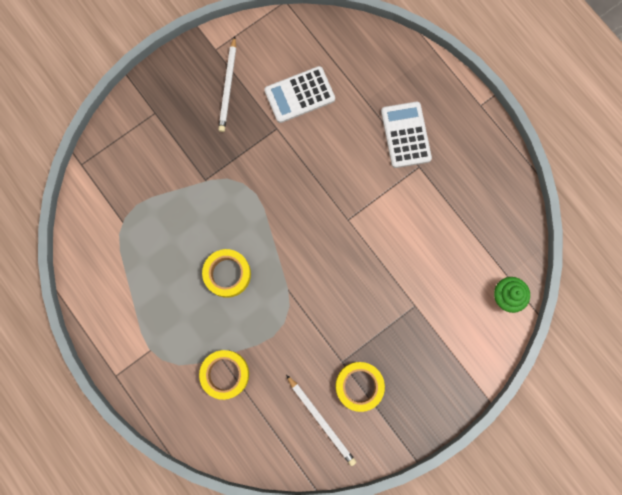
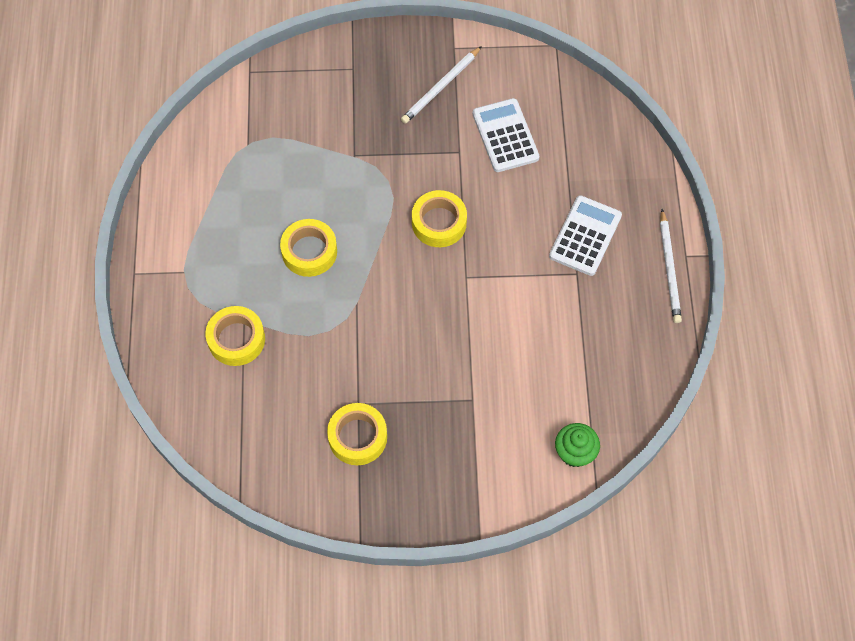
camera: 35 degrees right, 15 degrees down
(299, 95) = (505, 136): white calculator -> white calculator turned 60 degrees clockwise
(301, 191) = (439, 223): none -> yellow tape
(321, 420) = (295, 444): white pencil -> white pencil (669, 269)

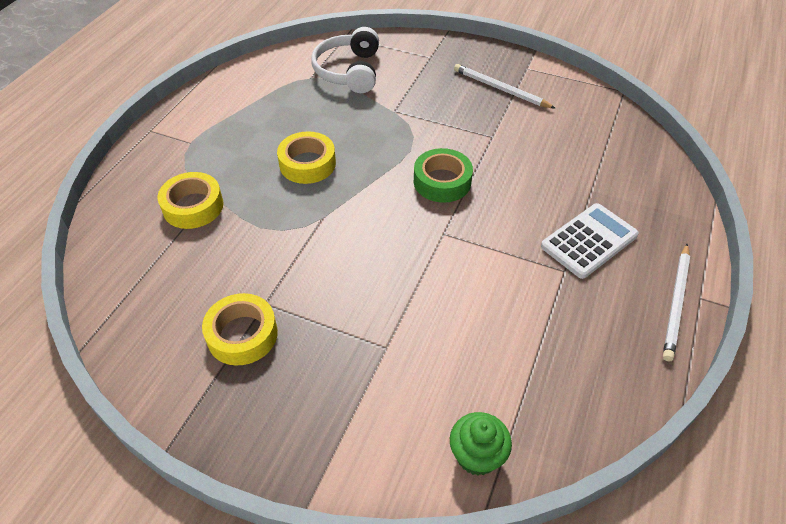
camera: 25 degrees right, 15 degrees down
(282, 120) = (349, 71): none -> white headphones
(439, 223) = (442, 181): yellow tape -> green tape
(441, 87) = (500, 89): white pencil -> white pencil turned 60 degrees clockwise
(505, 136) = (543, 138): white calculator -> none

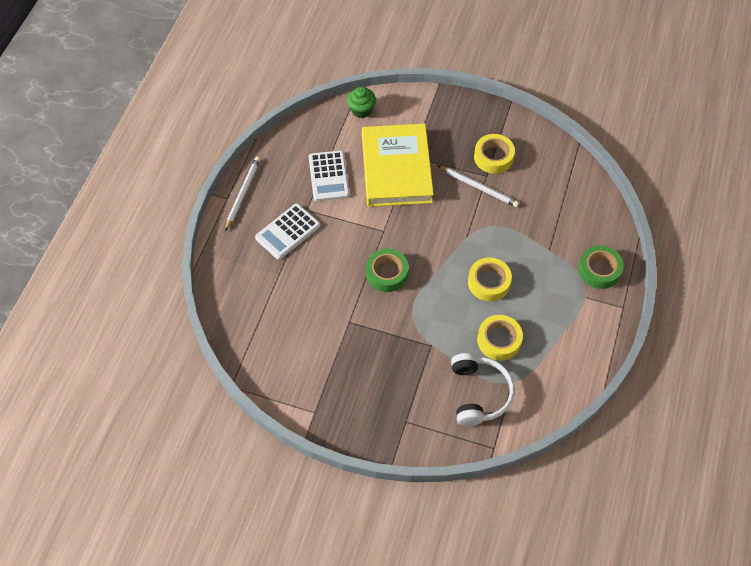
camera: 175 degrees right, 10 degrees up
(156, 168) = (599, 270): none -> green tape
(193, 206) = (557, 239): yellow tape -> yellow tape (499, 340)
(416, 326) = (396, 169): none -> yellow book
(500, 89) = (340, 380): white pencil -> white pencil (479, 187)
(534, 322) = (328, 176): none -> white calculator

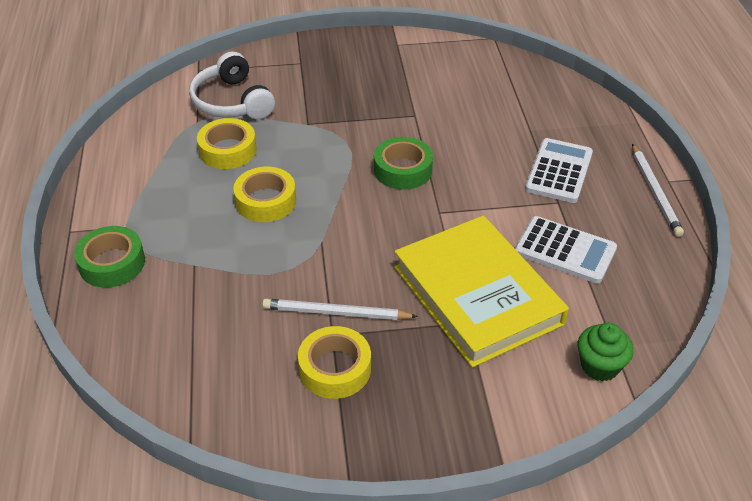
camera: 155 degrees right, 15 degrees down
(328, 176) = (565, 250): white calculator -> white calculator turned 150 degrees clockwise

